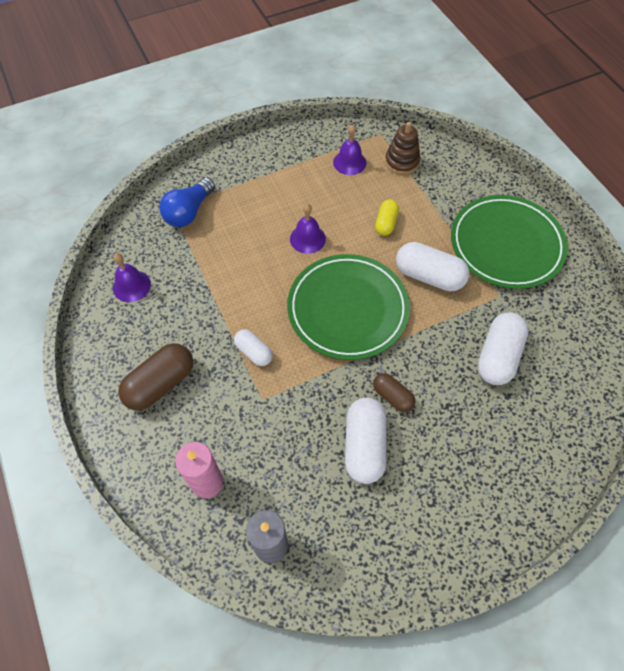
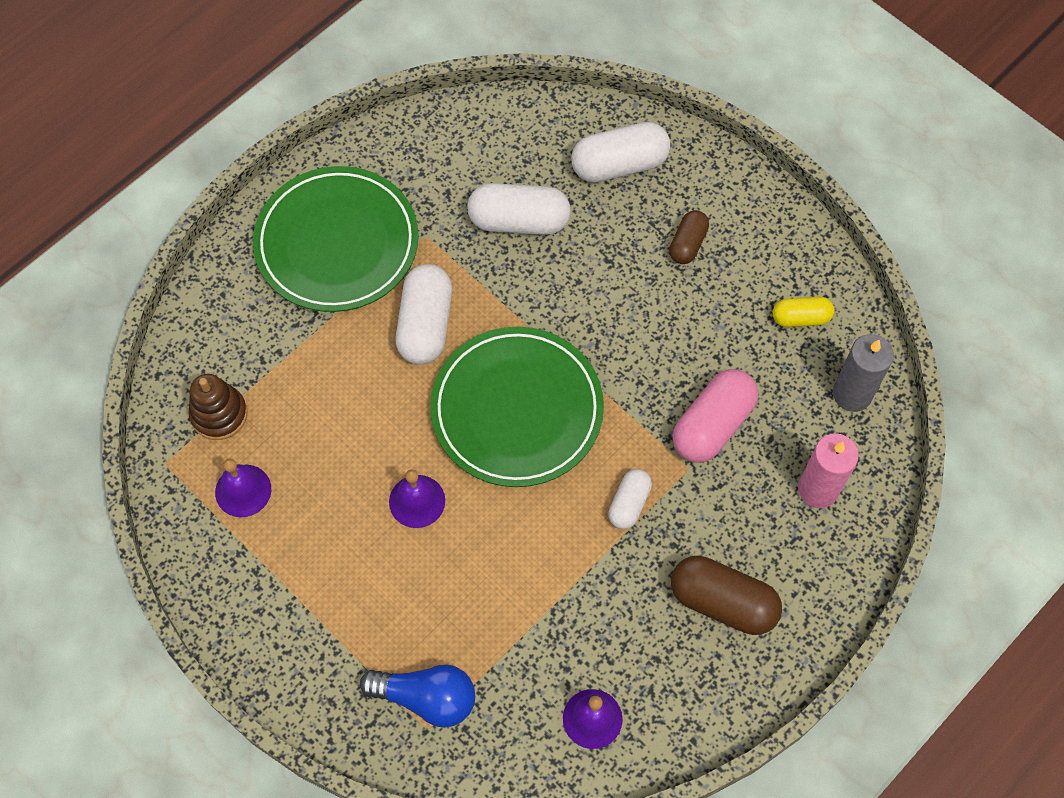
camera: 110 degrees left, 5 degrees up
(288, 427) = (712, 425): none -> pink capsule
(364, 446) = (697, 334): white capsule -> white capsule (619, 165)
(386, 223) = (351, 403): yellow capsule -> yellow capsule (800, 318)
(392, 396) = (622, 322): brown capsule -> brown capsule (687, 244)

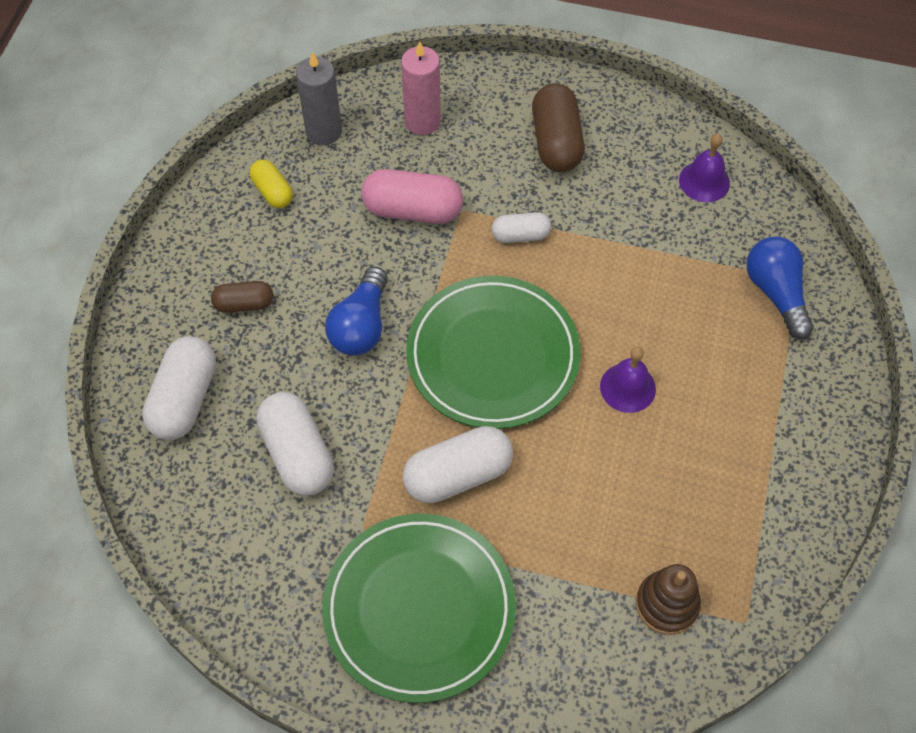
camera: 120 degrees left, 5 degrees down
(243, 490) = (720, 534): purple bell -> none
(611, 322) = (361, 325): none -> blue light bulb
(619, 165) = (185, 399): white capsule -> white capsule turned 60 degrees clockwise

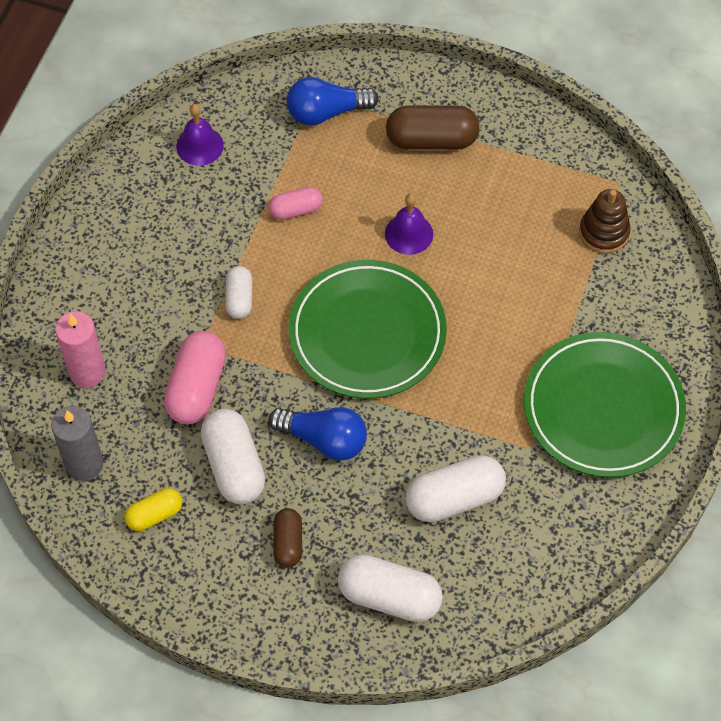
camera: 85 degrees left, 0 degrees up
(458, 475) = (483, 370): white capsule -> white capsule (234, 466)
(556, 142) = (134, 258): brown capsule -> brown capsule (431, 140)
(639, 275) = (296, 210): none -> pink capsule

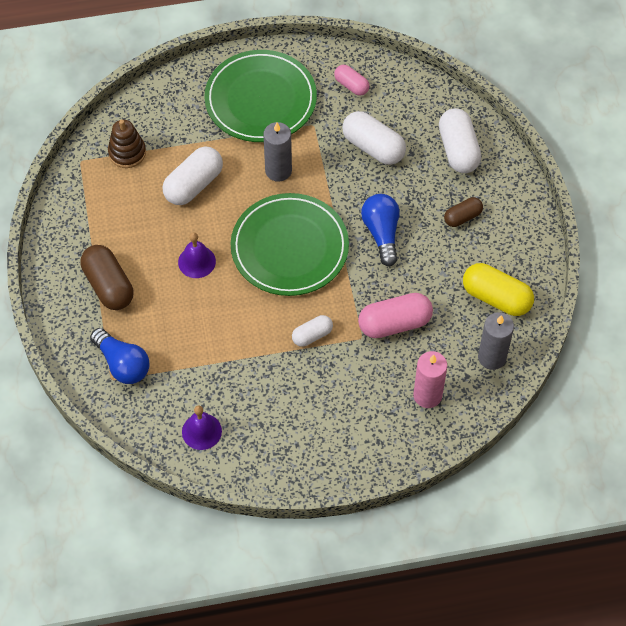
camera: 120 degrees left, 0 degrees up
(155, 515) = (496, 297): yellow capsule -> yellow capsule, size x1.72
(234, 466) = (433, 272): white capsule -> white capsule (194, 185)
(296, 210) = (219, 339): pink capsule -> pink capsule (351, 85)
(483, 375) = (278, 170): none -> grey candle

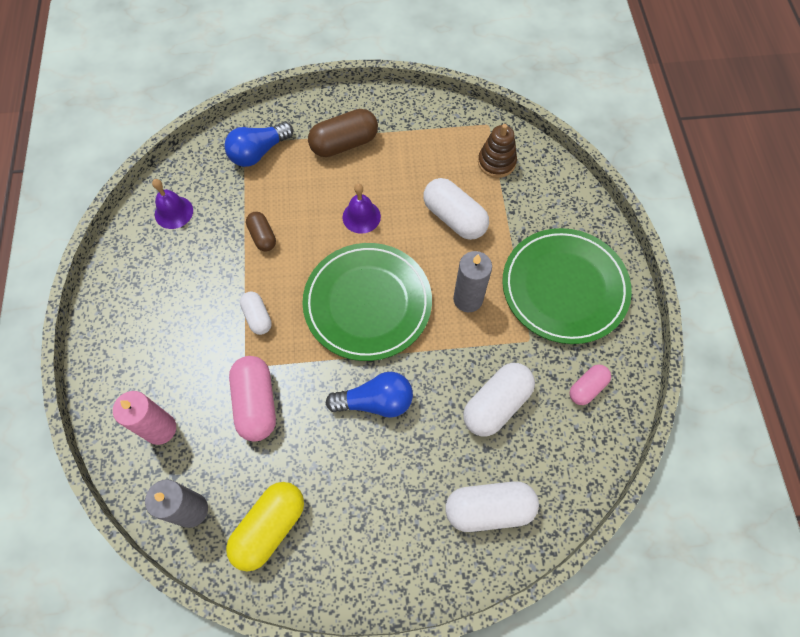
camera: 95 degrees right, 5 degrees up
(462, 217) = (388, 501): brown capsule -> brown capsule (262, 236)

